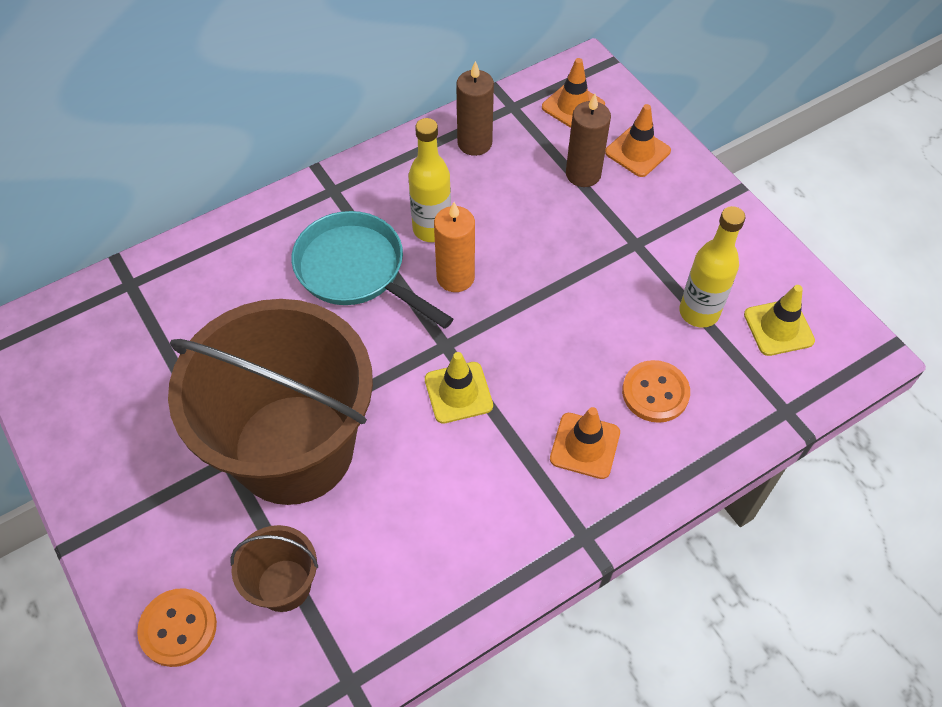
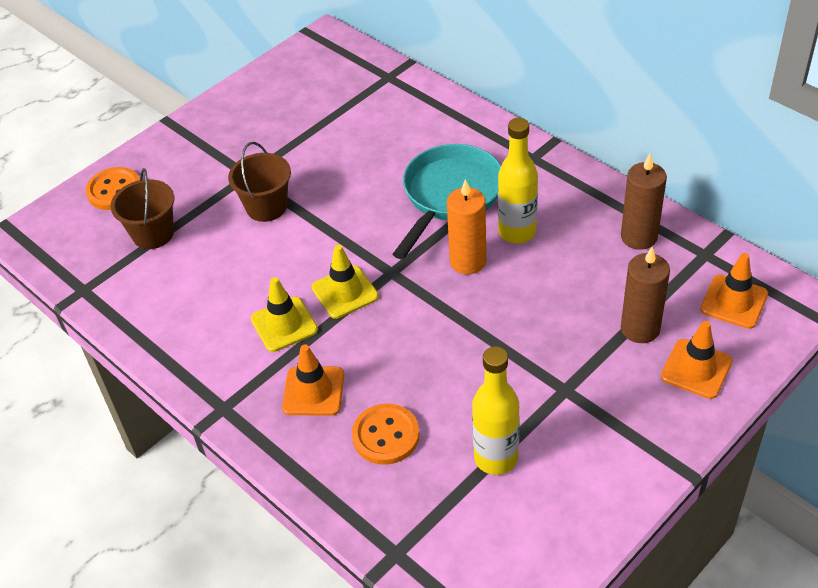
camera: 80 degrees right, 10 degrees down
(293, 448) = (266, 207): brown bucket -> brown bucket, size x0.41
(778, 328) = (501, 534): yellow traffic cone -> yellow traffic cone (284, 324)

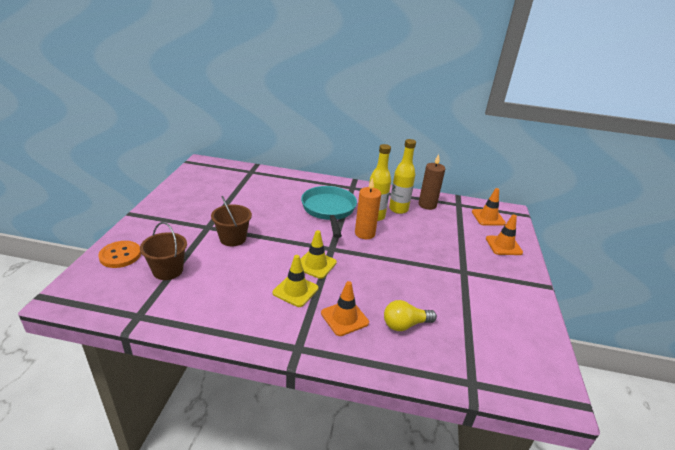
camera: 40 degrees left, 15 degrees down
(386, 435) = (405, 324): orange button -> yellow light bulb
(496, 458) = (467, 313): yellow bottle -> yellow bottle (398, 209)
(640, 329) = (466, 238): brown candle -> none

